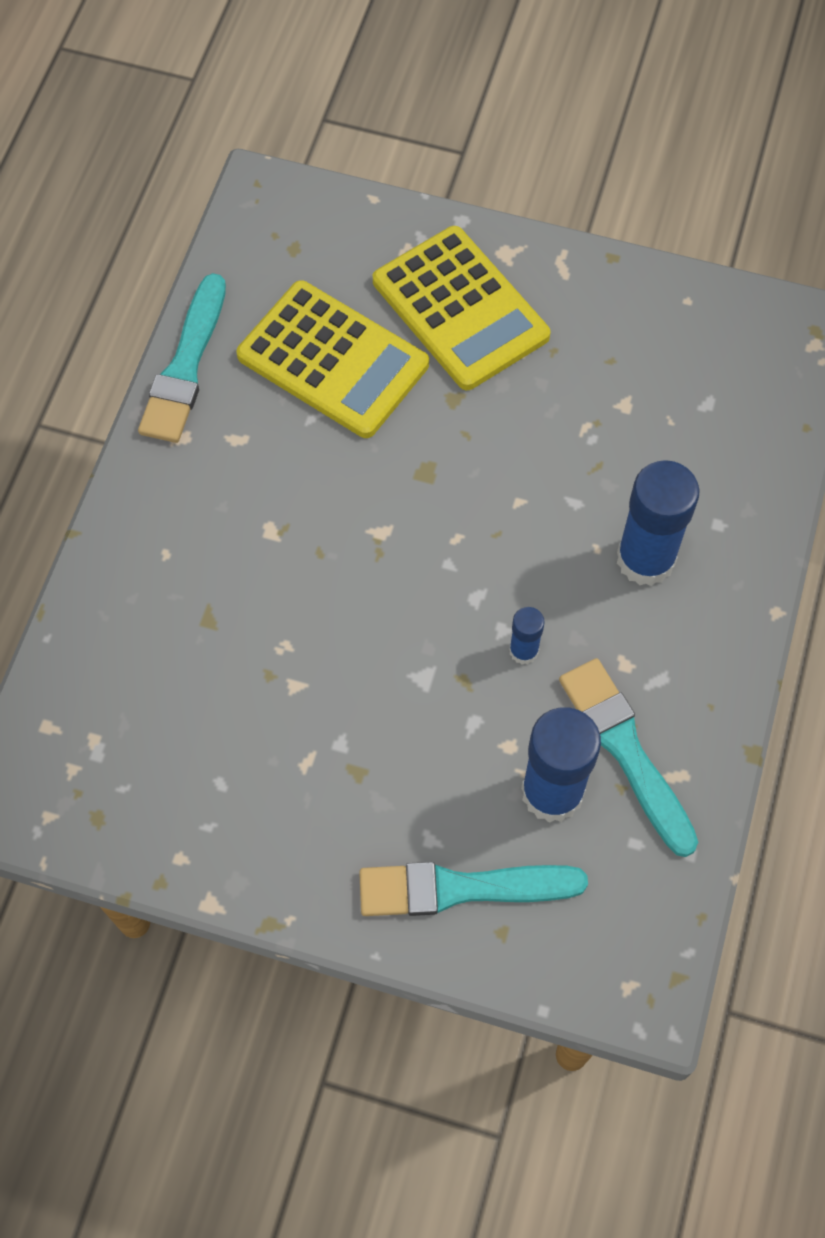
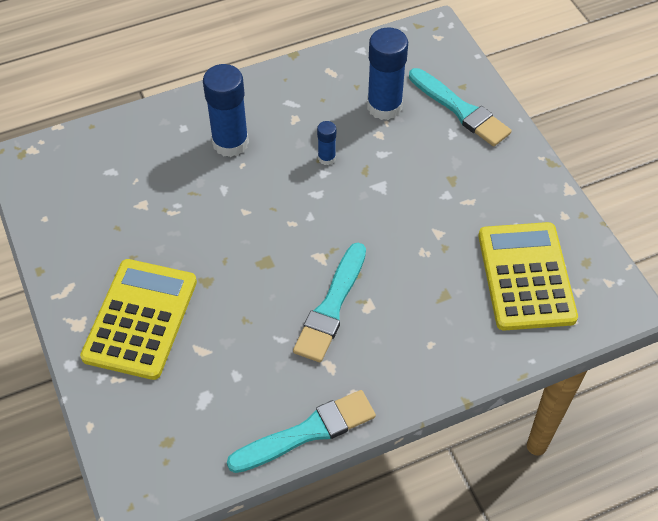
camera: 130 degrees left, 10 degrees down
(333, 360) = (233, 357): yellow calculator -> yellow calculator (526, 276)
(625, 750) = (337, 94): turquoise brush -> turquoise brush (331, 307)

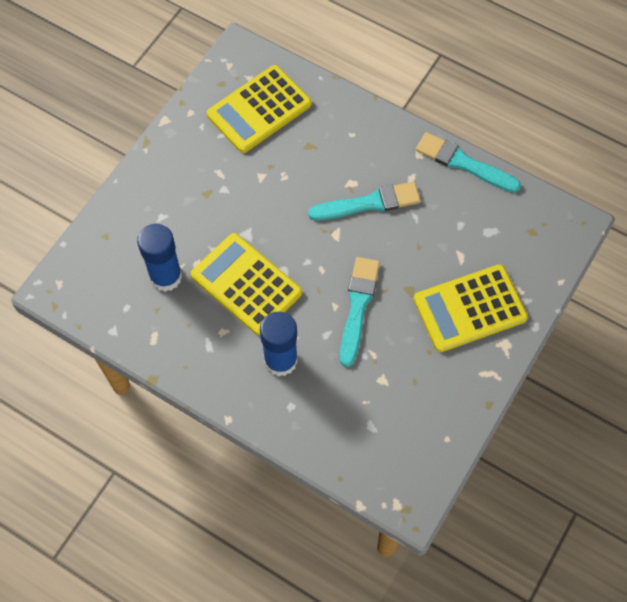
camera: 125 degrees left, 10 degrees up
(326, 158) = (246, 284): blue glue stick -> yellow calculator
(460, 110) = (133, 224): turquoise brush -> turquoise brush (358, 306)

